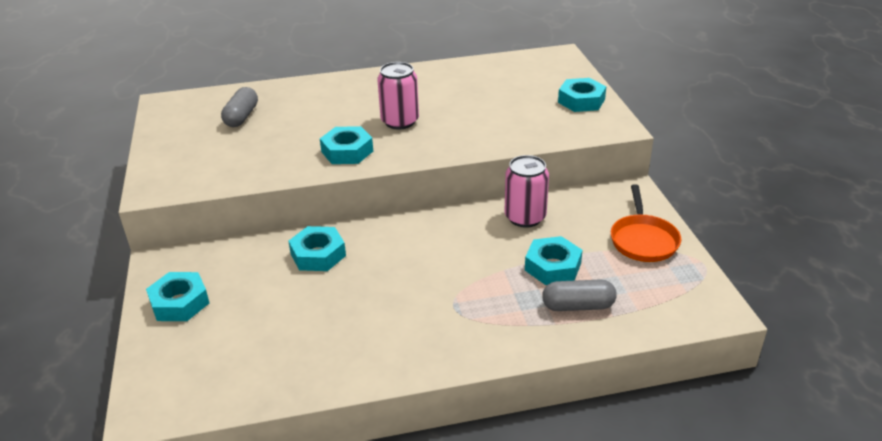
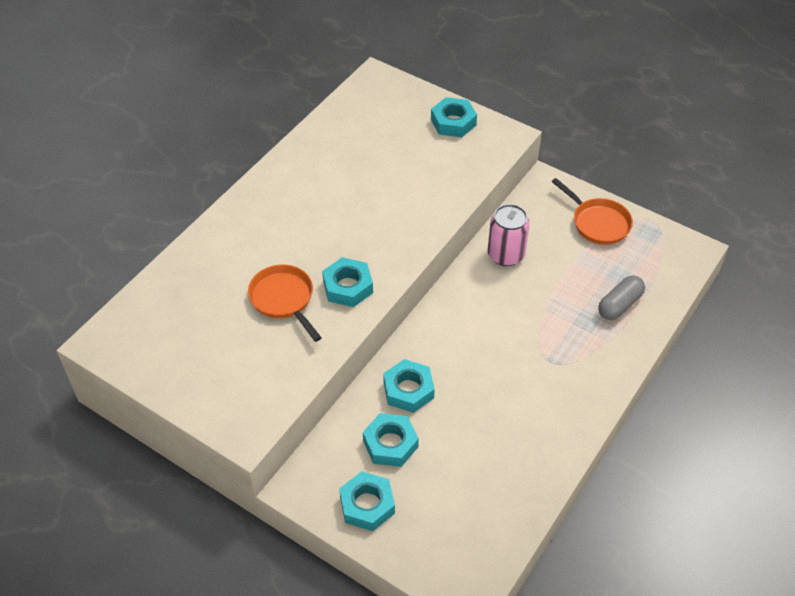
camera: 45 degrees left, 15 degrees up
(242, 117) = (203, 310): grey capsule -> none
(296, 136) = (283, 299): none -> orange pan
(400, 121) = (346, 229): pink can -> none
(552, 267) = (571, 284): turquoise nut -> turquoise nut (390, 444)

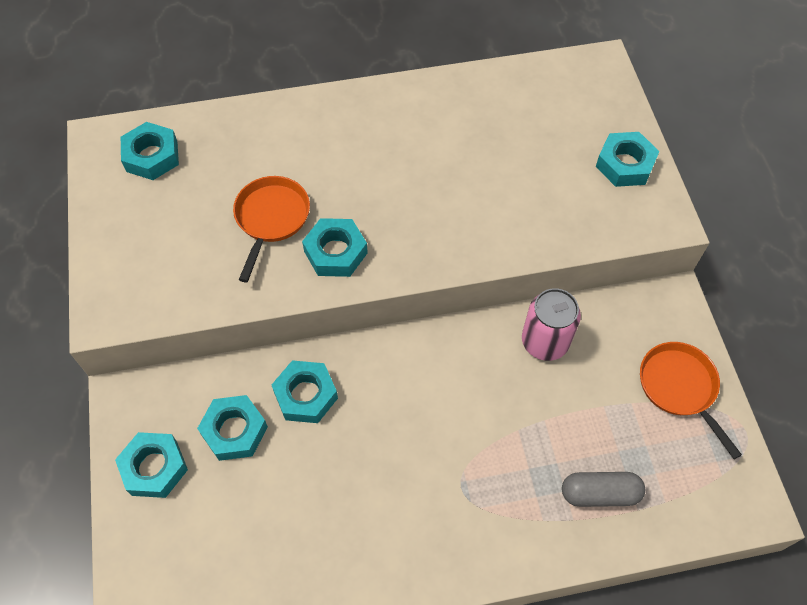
camera: 45 degrees right, 10 degrees up
(153, 324) = (152, 156): none -> turquoise nut
(598, 223) = (680, 387): orange pan -> orange pan turned 150 degrees clockwise

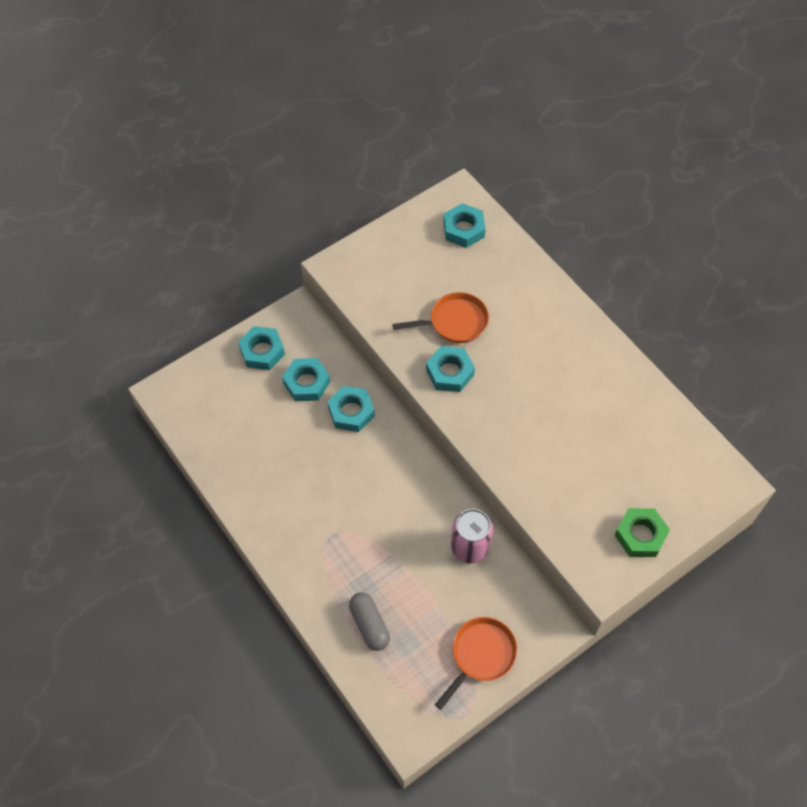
camera: 65 degrees right, 0 degrees up
(625, 164) = (640, 535): turquoise nut -> green nut

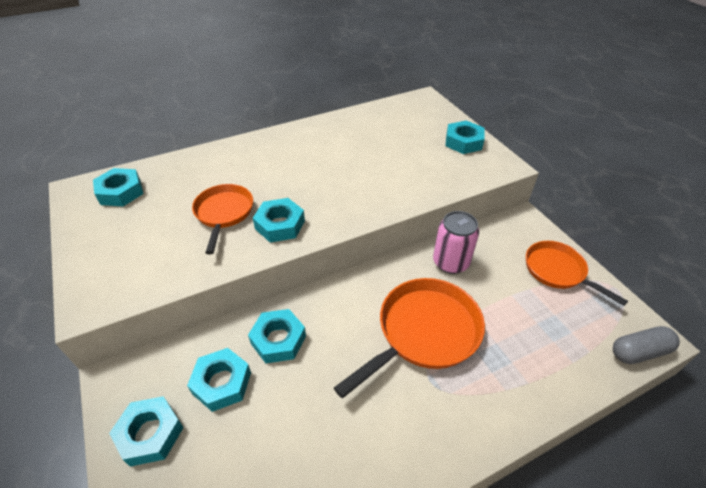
camera: 80 degrees left, 15 degrees down
(369, 625) = (539, 357): grey capsule -> grey capsule (639, 351)
(379, 526) = (424, 332): none -> orange pan
(640, 535) = (463, 142): green nut -> turquoise nut

